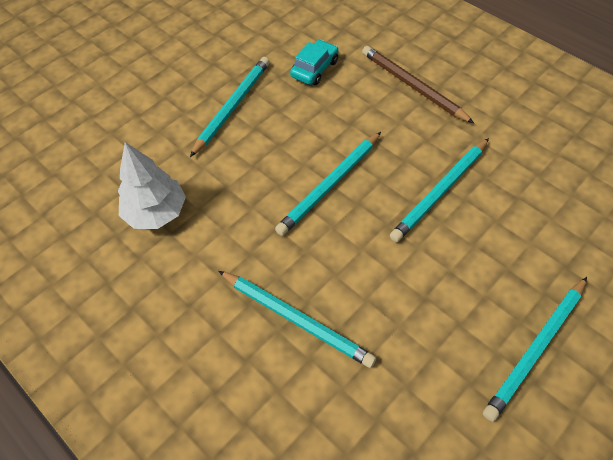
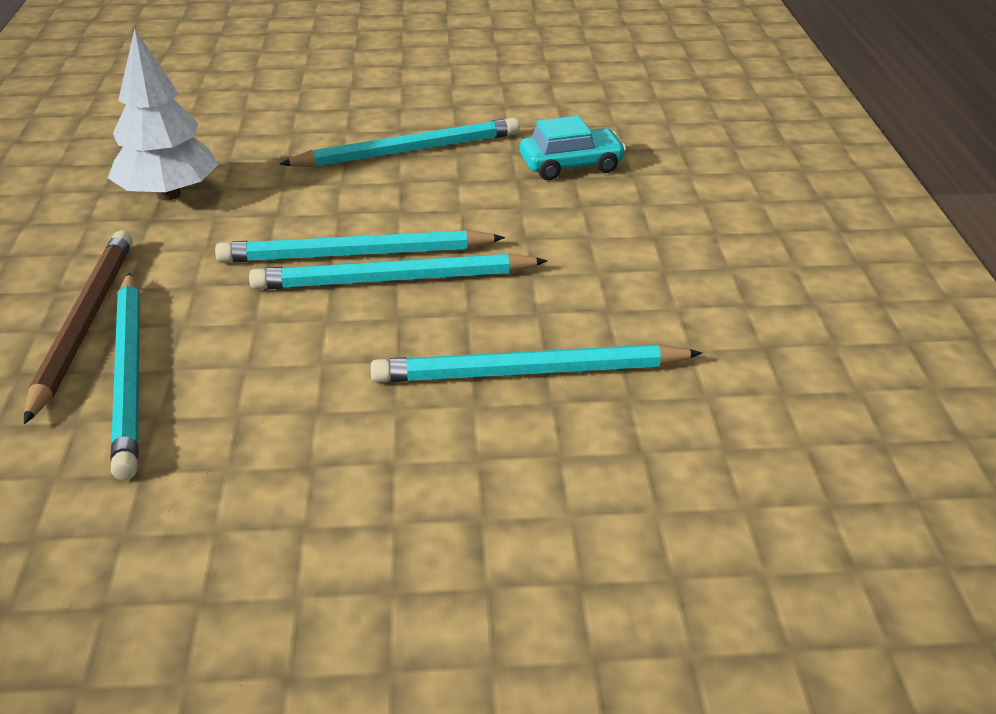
camera: 40 degrees right, 20 degrees down
(413, 86) = (683, 246): brown pencil -> brown pencil (83, 324)
(536, 349) = (358, 639): turquoise pencil -> turquoise pencil (356, 254)

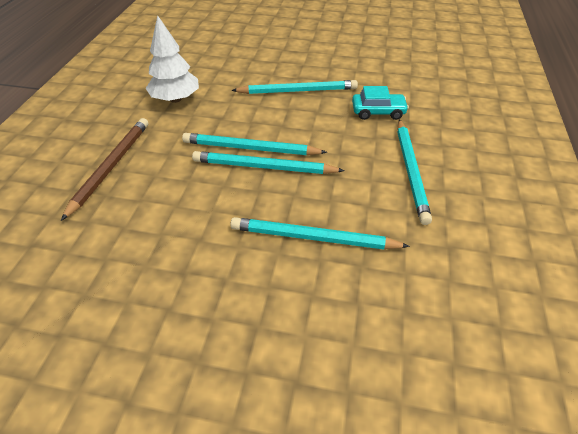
camera: 15 degrees right, 10 degrees up
(130, 375) = (120, 200): turquoise pencil -> turquoise pencil (411, 171)

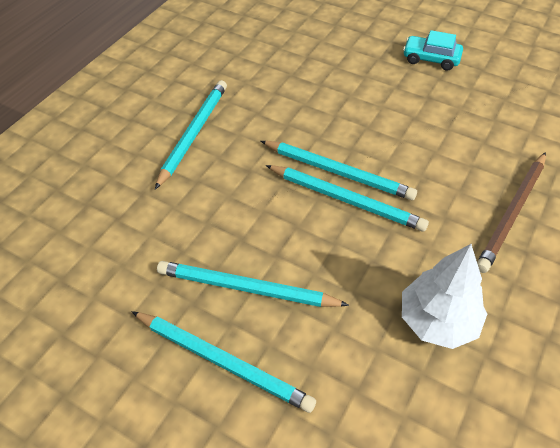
camera: 160 degrees left, 5 degrees up
(314, 238) = (318, 98): turquoise pencil -> turquoise pencil (223, 361)
(378, 112) = (165, 217): turquoise car -> turquoise car (431, 59)

